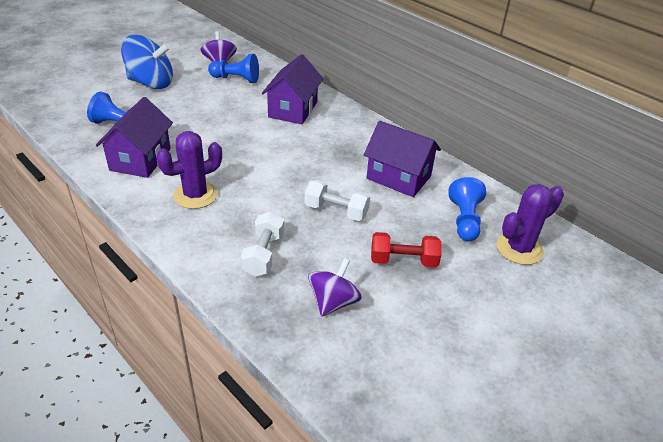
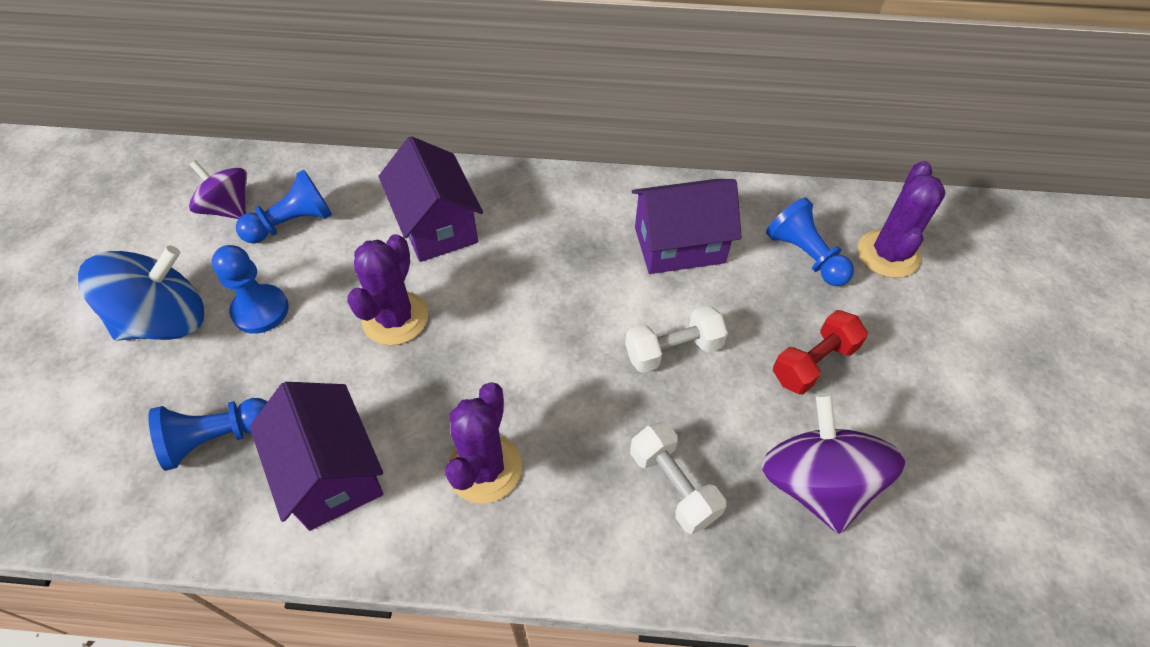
camera: 40 degrees left, 15 degrees up
(186, 98) = (260, 310): none -> blue pawn
(231, 129) = (395, 318): none -> purple cactus
(333, 302) = (816, 483): purple spinning top -> purple spinning top, size x1.56

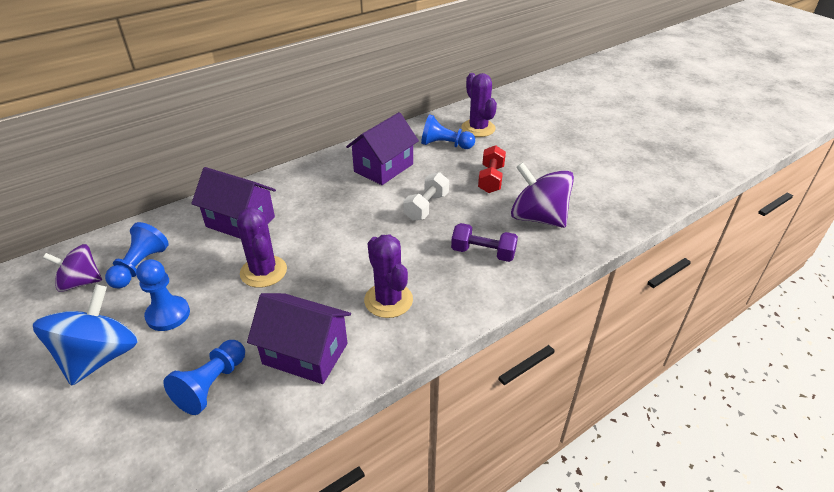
camera: 40 degrees left, 15 degrees down
(673, 485) = (483, 253): white dumbbell -> purple dumbbell

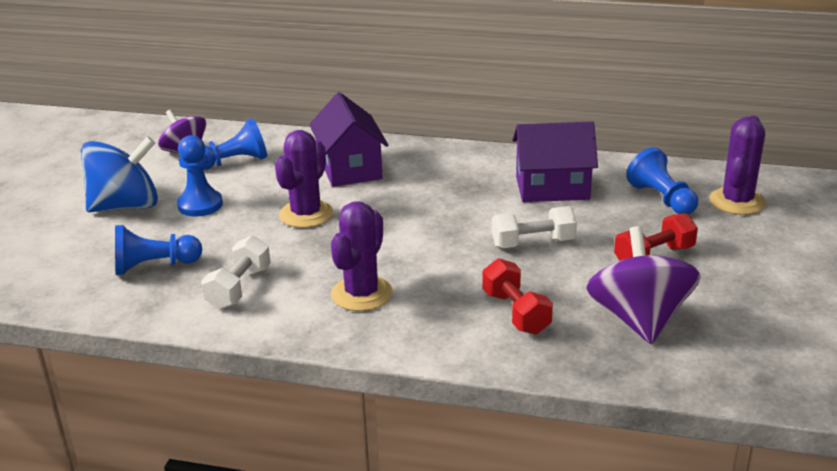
camera: 50 degrees right, 10 degrees down
(305, 353) = (239, 288): purple house -> white dumbbell
(483, 253) = (515, 312): purple dumbbell -> red dumbbell

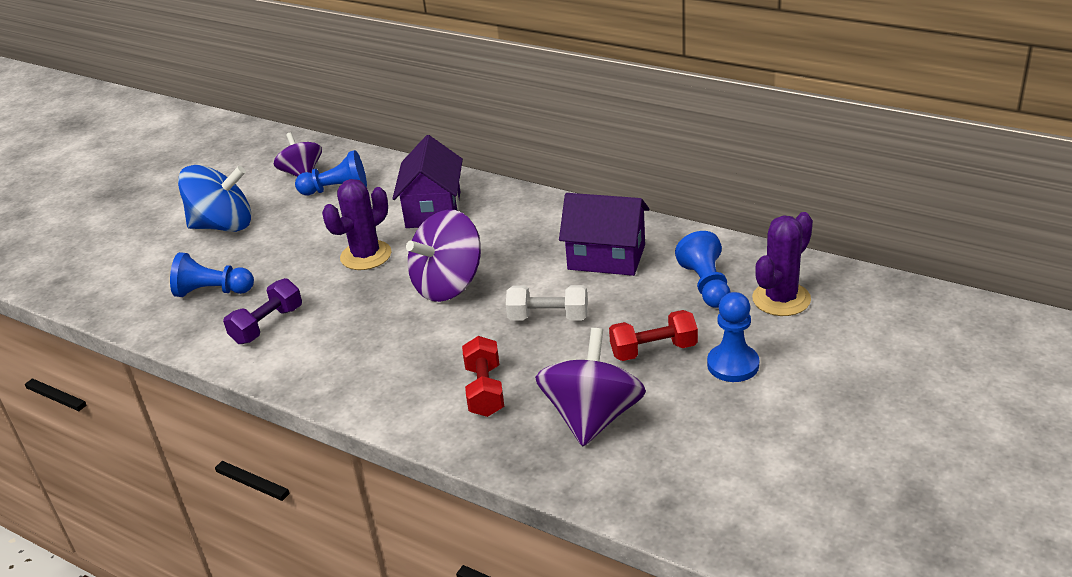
camera: 20 degrees right, 5 degrees up
(200, 205) = (283, 233): blue pawn -> blue pawn (733, 365)
(239, 288) = (267, 325): white dumbbell -> purple dumbbell
(361, 294) = (364, 348): purple cactus -> none
(412, 229) = (448, 285): none -> purple spinning top

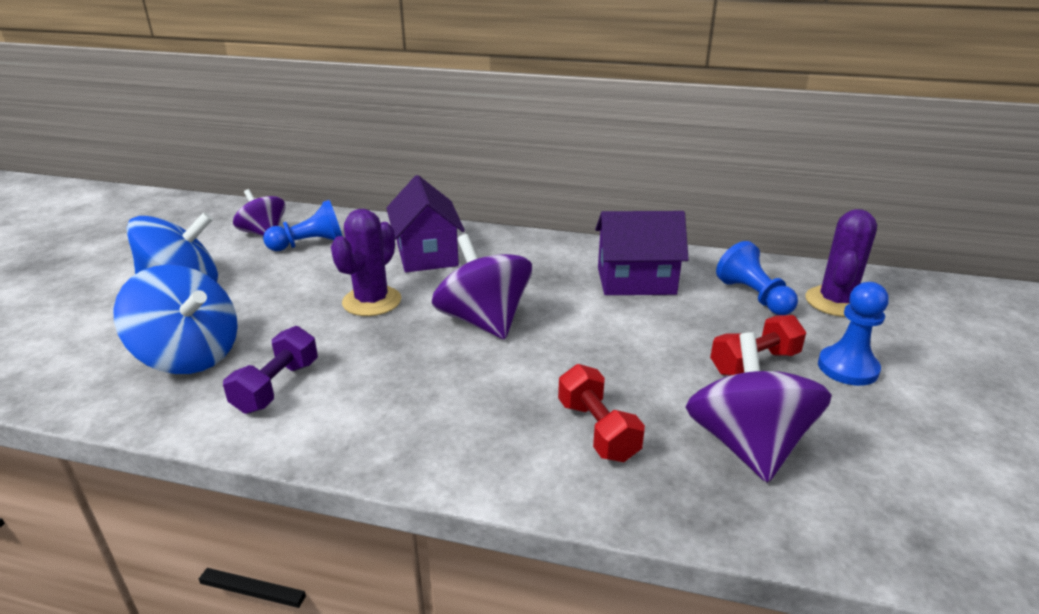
camera: 20 degrees left, 5 degrees down
(213, 291) = (189, 356): blue pawn -> blue spinning top
(448, 285) = (484, 321): purple spinning top -> purple spinning top turned 120 degrees clockwise
(548, 317) = (616, 342): white dumbbell -> none

